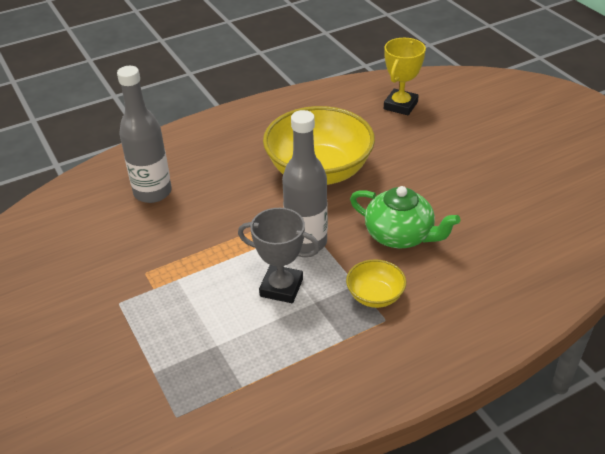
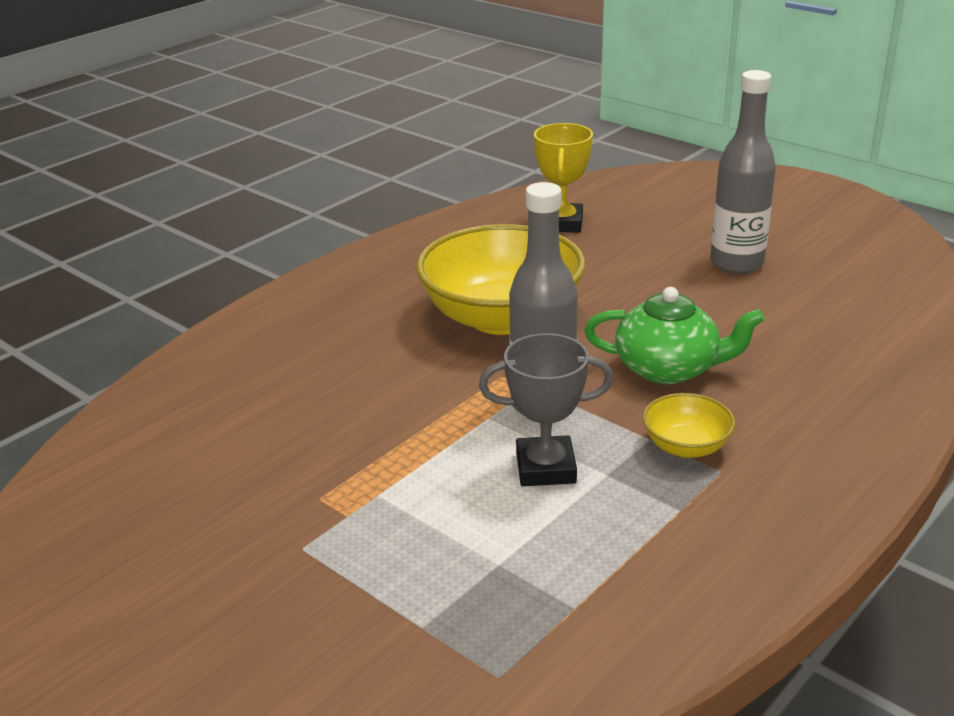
camera: 20 degrees left, 10 degrees down
(152, 192) = (264, 393): grey bottle -> grey bottle (736, 263)

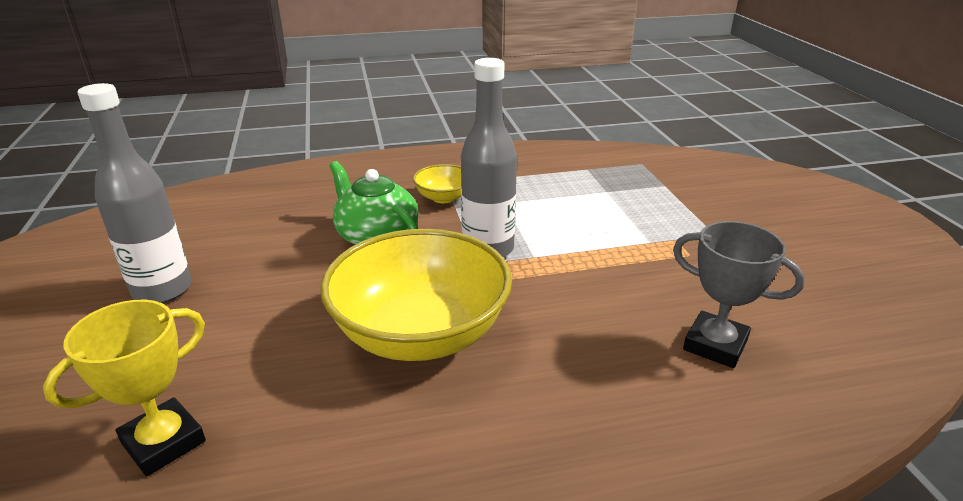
camera: 145 degrees left, 0 degrees up
(545, 468) = (533, 217): grey trophy -> grey trophy (715, 345)

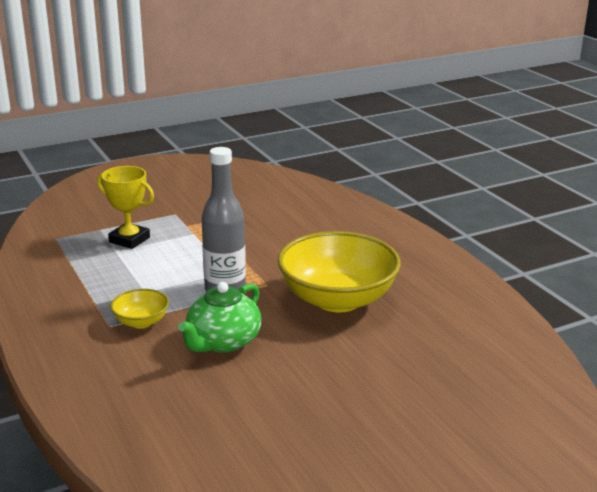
camera: 105 degrees left, 5 degrees down
(162, 290) = (349, 428): grey bottle -> none
(163, 442) = (479, 361): yellow trophy -> yellow trophy (129, 240)
(715, 345) = (299, 216): grey trophy -> none

